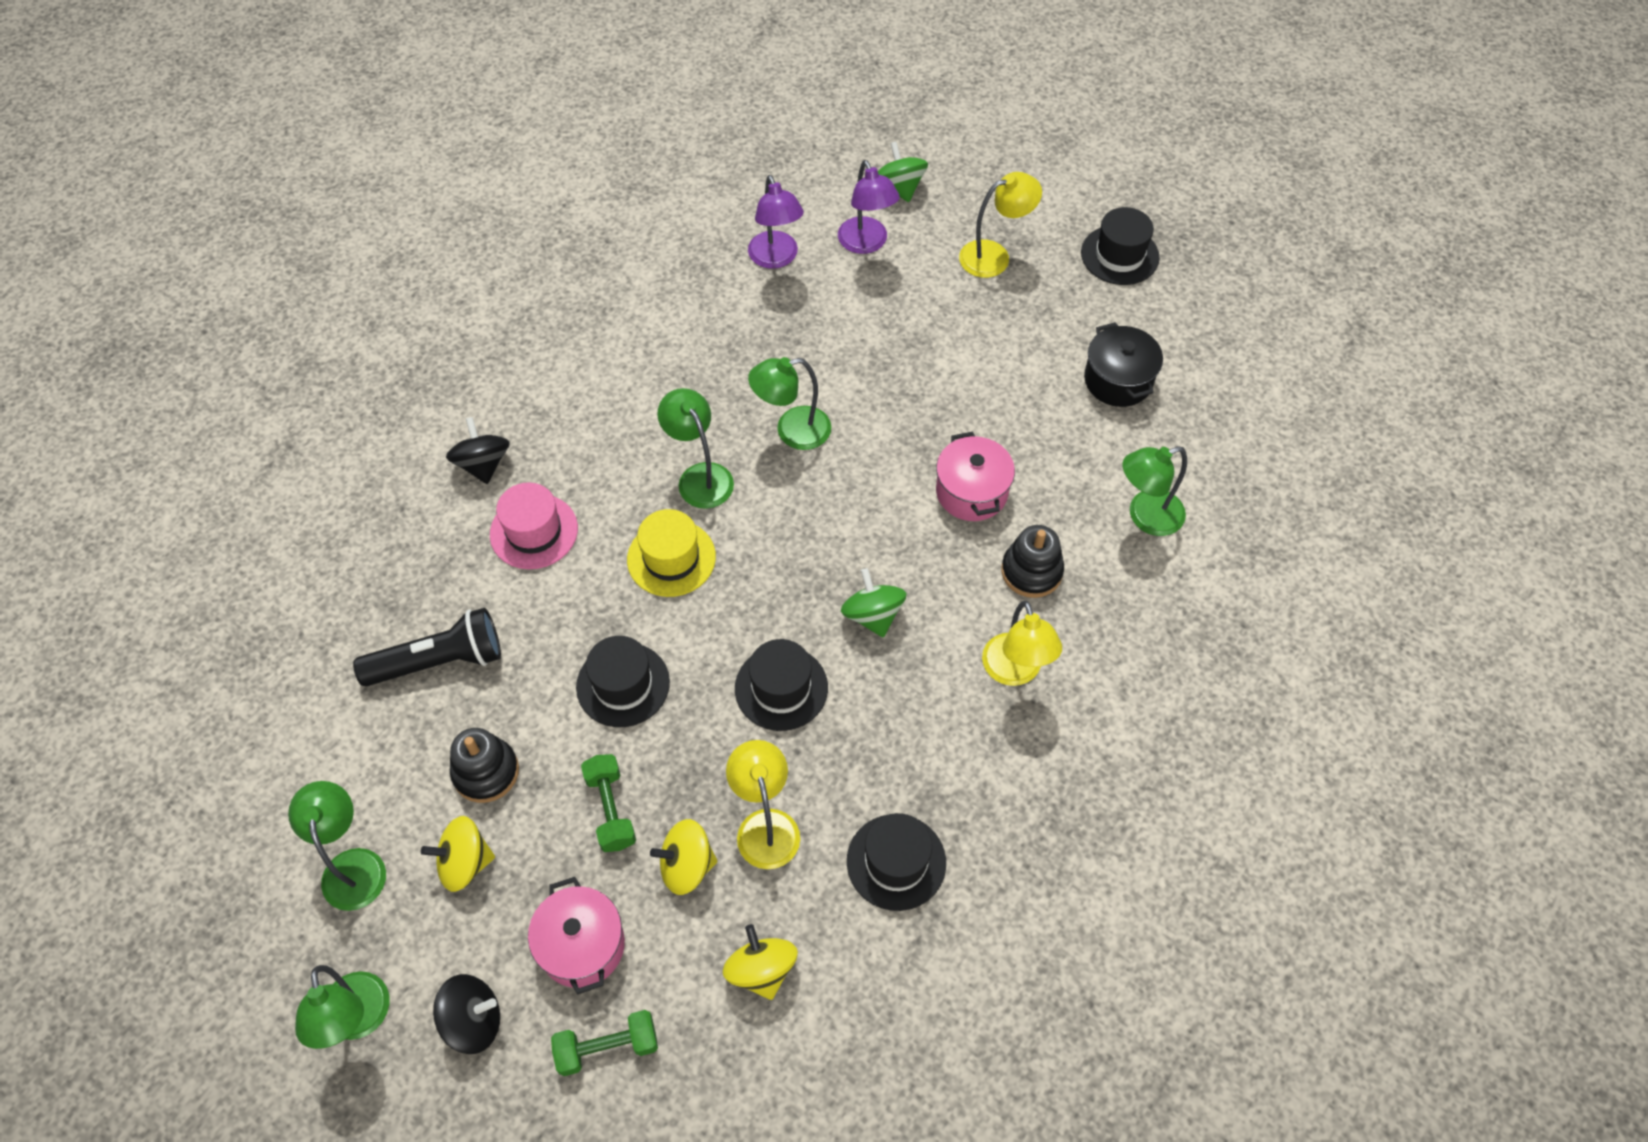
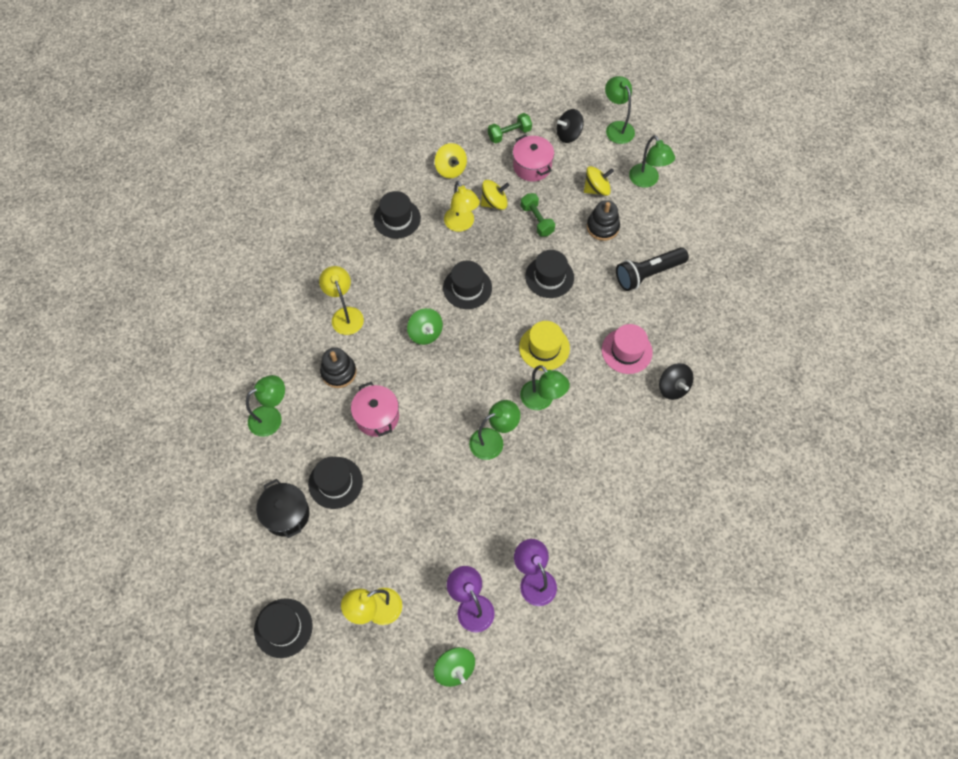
camera: 170 degrees right, 5 degrees up
(1043, 410) = (335, 482): none -> black hat

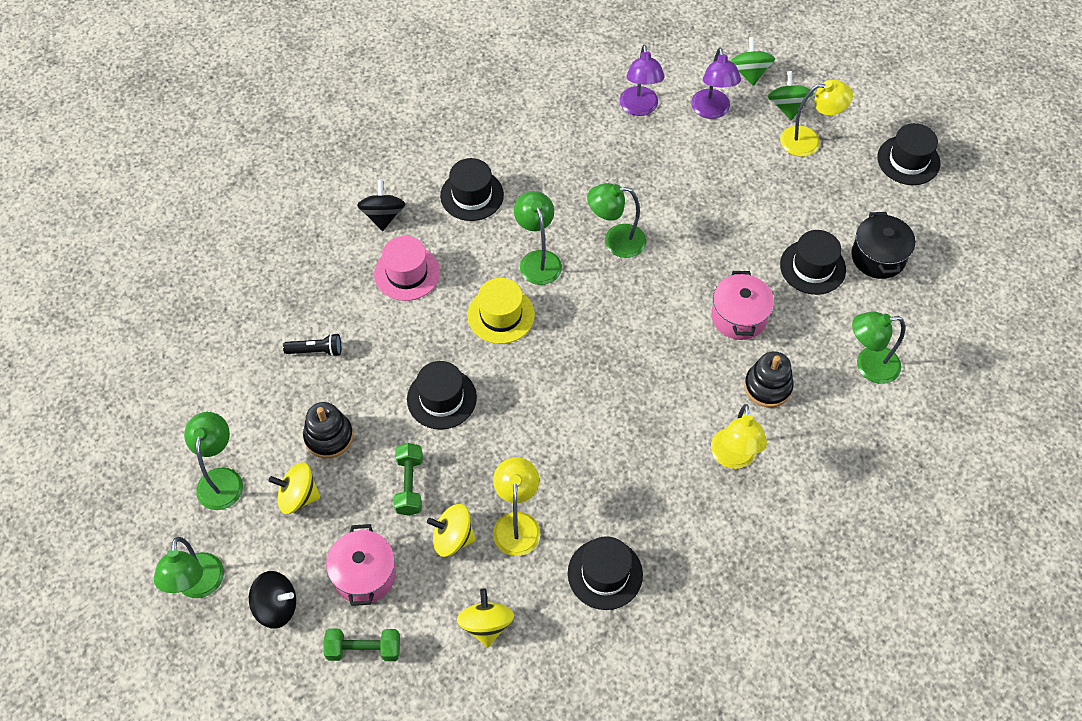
camera: 155 degrees left, 5 degrees down
(425, 333) = (638, 391): green spinning top -> green spinning top (787, 107)
(467, 288) = (555, 428): black hat -> black hat (472, 195)
(648, 273) = (316, 351): black flashlight -> black flashlight, size x0.55

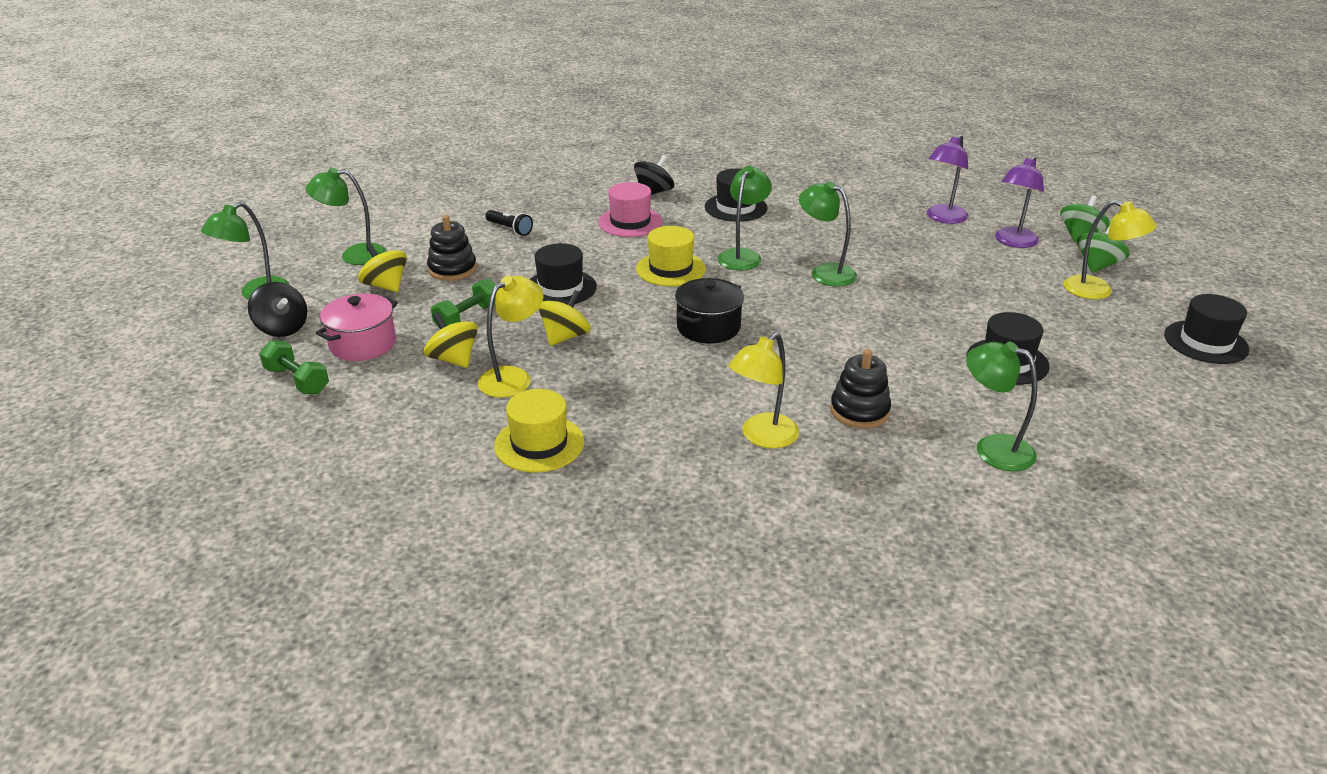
camera: 40 degrees right, 25 degrees down
(221, 479) = (354, 255): green lamp -> green lamp turned 135 degrees counterclockwise
(486, 624) = (400, 418): yellow spinning top -> yellow spinning top (565, 337)
(605, 574) = (539, 444): black hat -> yellow hat
(739, 317) = (886, 358): pink pot -> none
(878, 257) = (1093, 385): black pot -> black pot (708, 327)

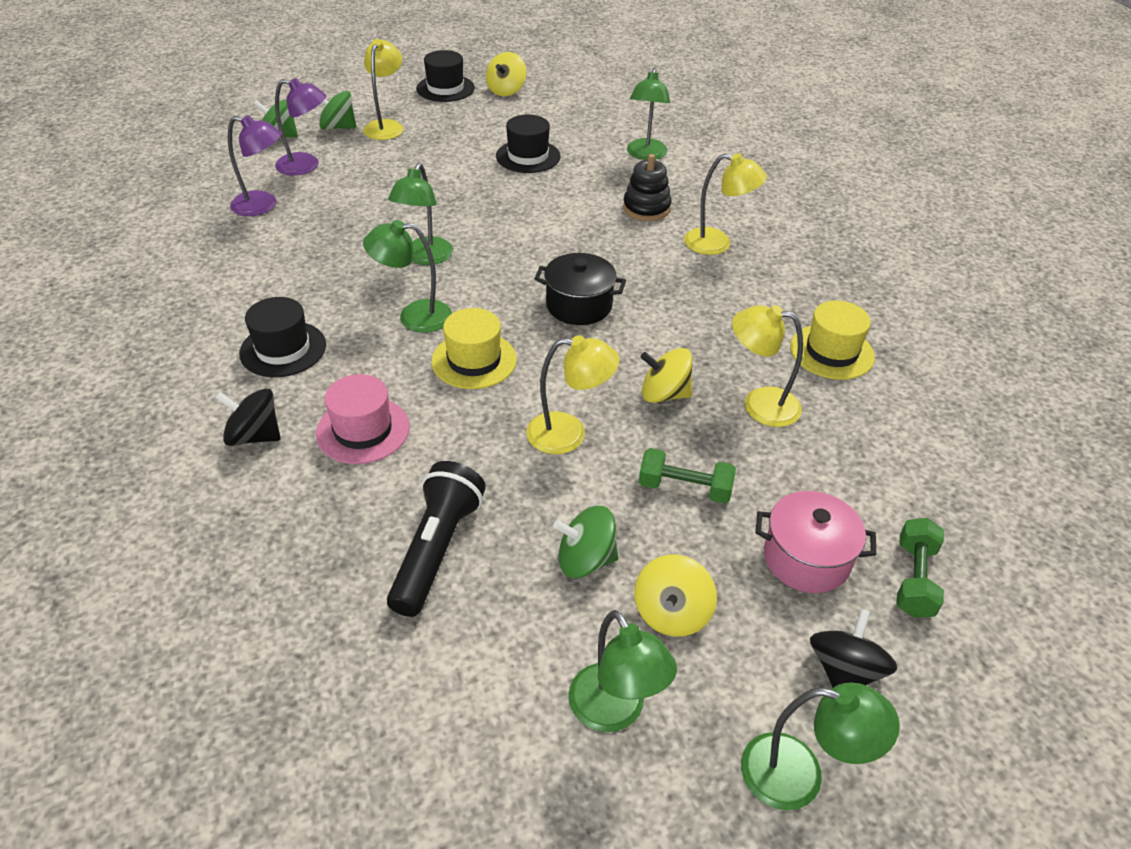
camera: 115 degrees left, 10 degrees up
(452, 269) = (585, 560): black stacking toy -> green spinning top
(453, 359) = (768, 462): yellow spinning top -> yellow spinning top (506, 90)
(510, 229) = (437, 549): black flashlight -> black flashlight, size x1.82
(560, 288) = (569, 434): black hat -> yellow lamp

